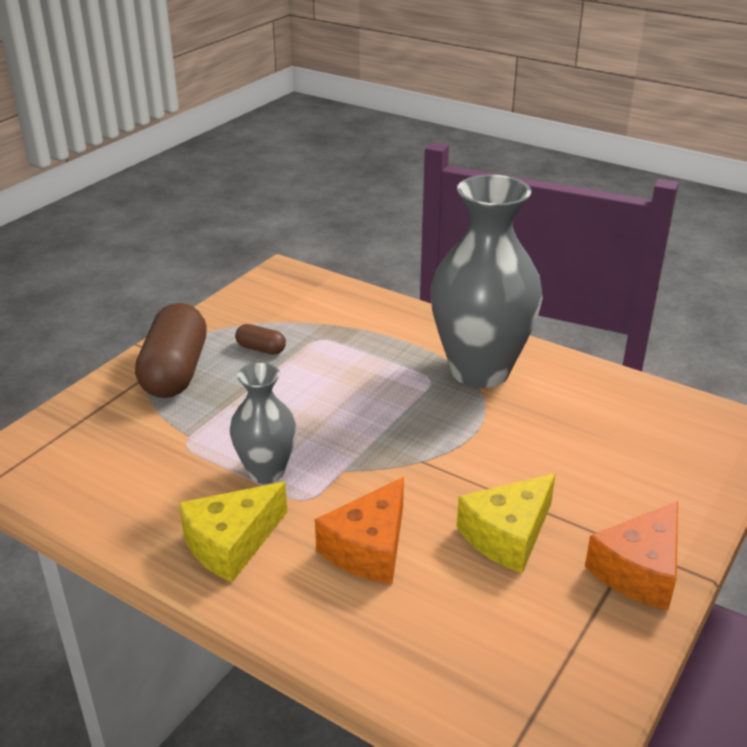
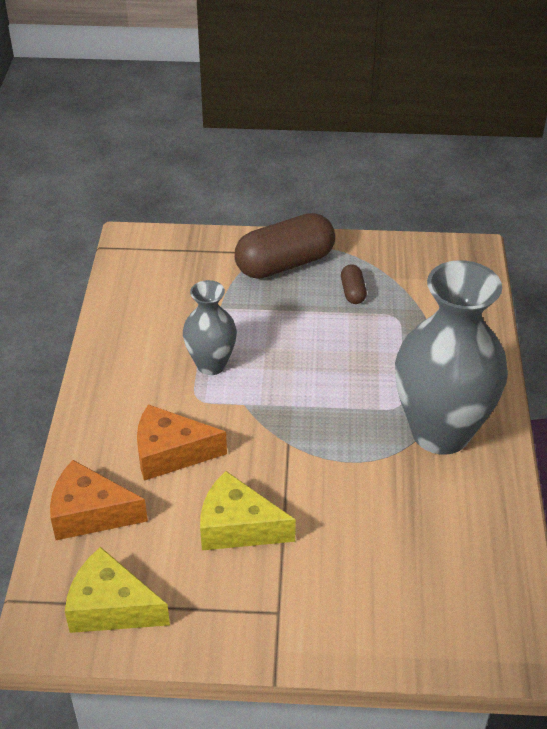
camera: 60 degrees right, 10 degrees up
(231, 543) = (129, 382): yellow cheese -> yellow cheese (111, 607)
(639, 570) = (253, 624): orange cheese -> orange cheese (90, 513)

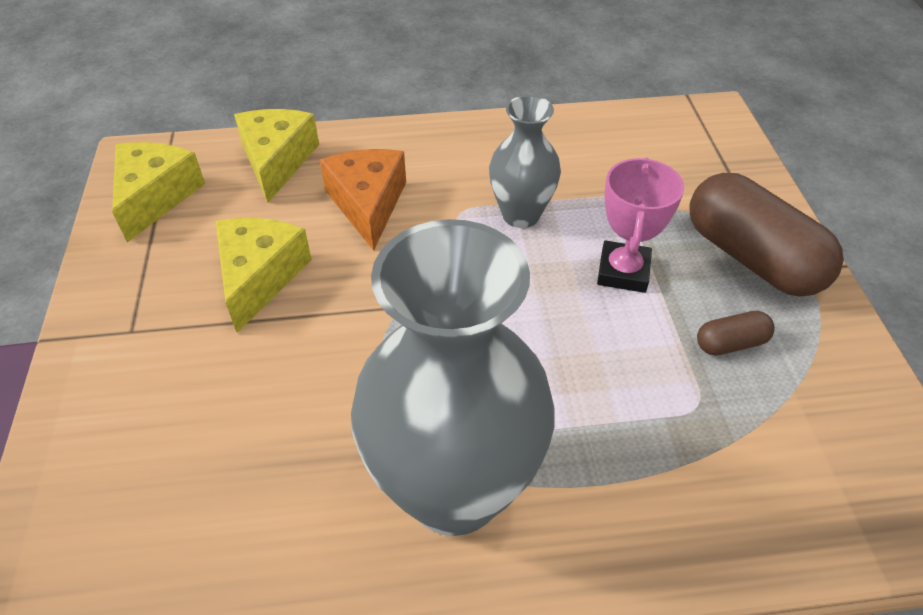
camera: 80 degrees right, 5 degrees up
(90, 513) = (277, 161): orange cheese -> yellow cheese
(283, 324) = (623, 272): none -> pink trophy

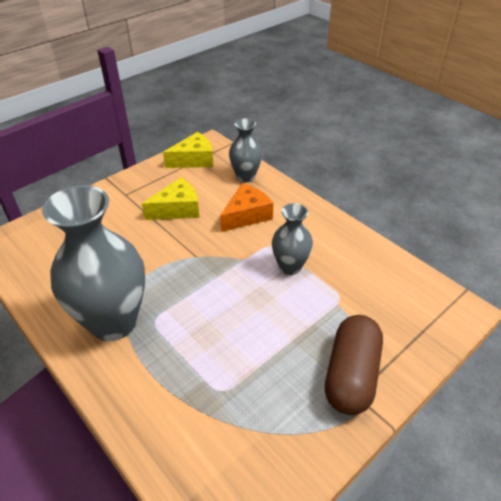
camera: 55 degrees right, 5 degrees down
(277, 161) = (245, 177): yellow cheese -> grey vase
(623, 272) = (287, 323): pink trophy -> none
(730, 343) = (275, 389): brown capsule -> none

